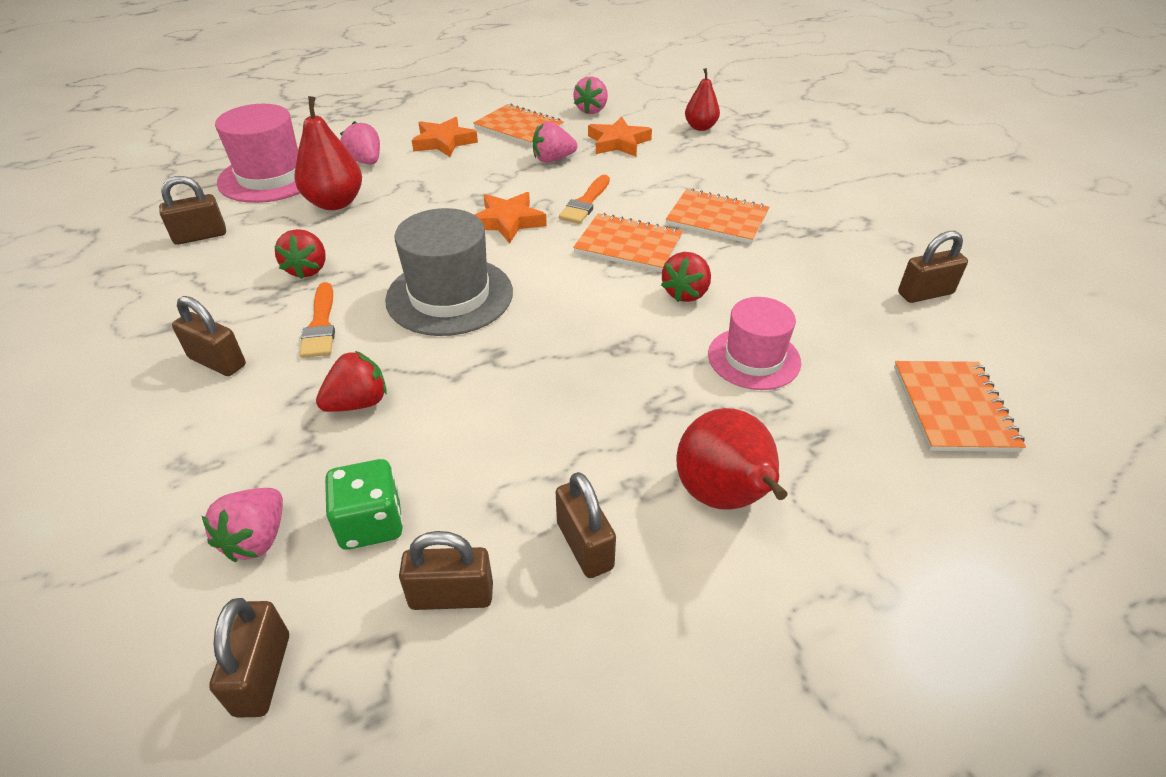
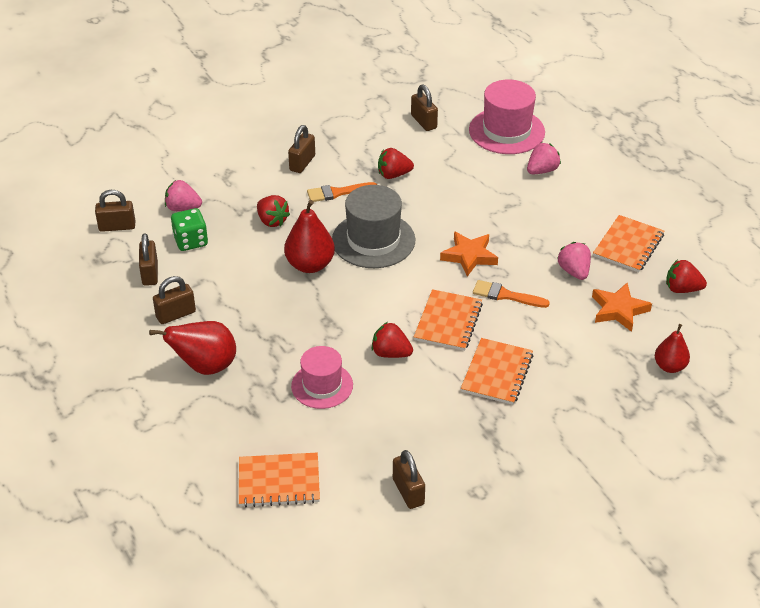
camera: 85 degrees right, 0 degrees up
(335, 203) = (477, 168): red pear -> red pear (310, 265)
(444, 142) = (587, 205): orange star -> none
(591, 110) = (682, 289): pink strawberry -> red strawberry

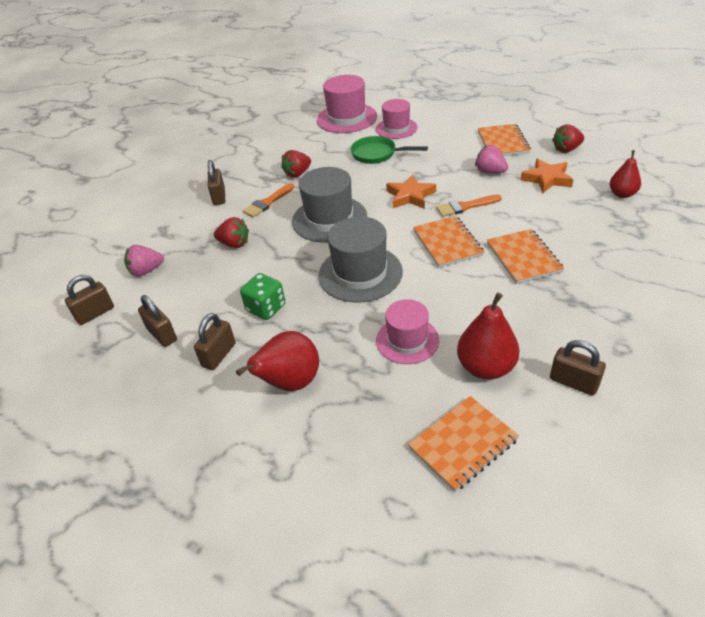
camera: 30 degrees left, 0 degrees up
(191, 241) = (177, 291): green dice -> green dice (266, 308)
(310, 265) = (298, 258): red pear -> red pear (486, 367)
(345, 308) = (360, 273): none -> grey hat
(391, 353) = (432, 286): red strawberry -> none
(424, 122) = (284, 136): brown padlock -> none
(489, 192) = (377, 154): none -> green pan
(542, 170) = (396, 128): pink strawberry -> pink hat

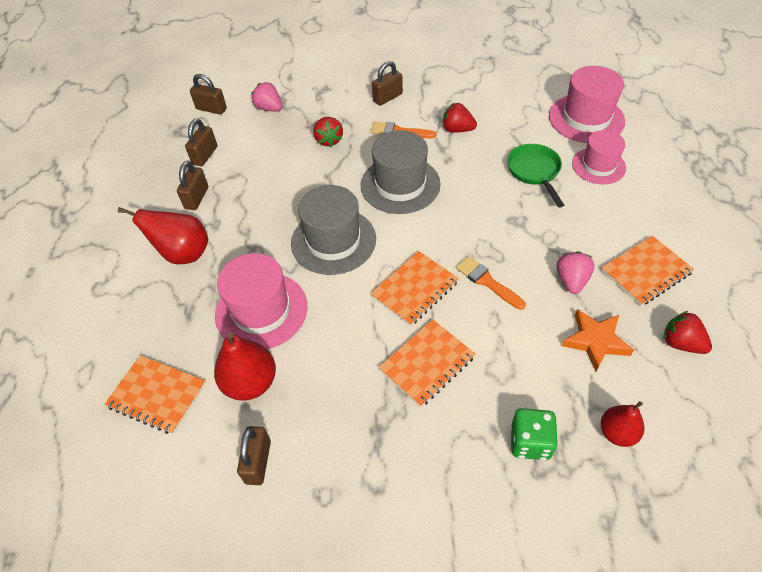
camera: 60 degrees right, 10 degrees up
(219, 355) = (197, 198): brown padlock -> brown padlock turned 75 degrees counterclockwise
(266, 308) = (259, 199): green dice -> green dice (530, 442)
(407, 340) = (261, 310): pink hat -> pink hat, size x1.51
(410, 196) = (476, 229): orange star -> none

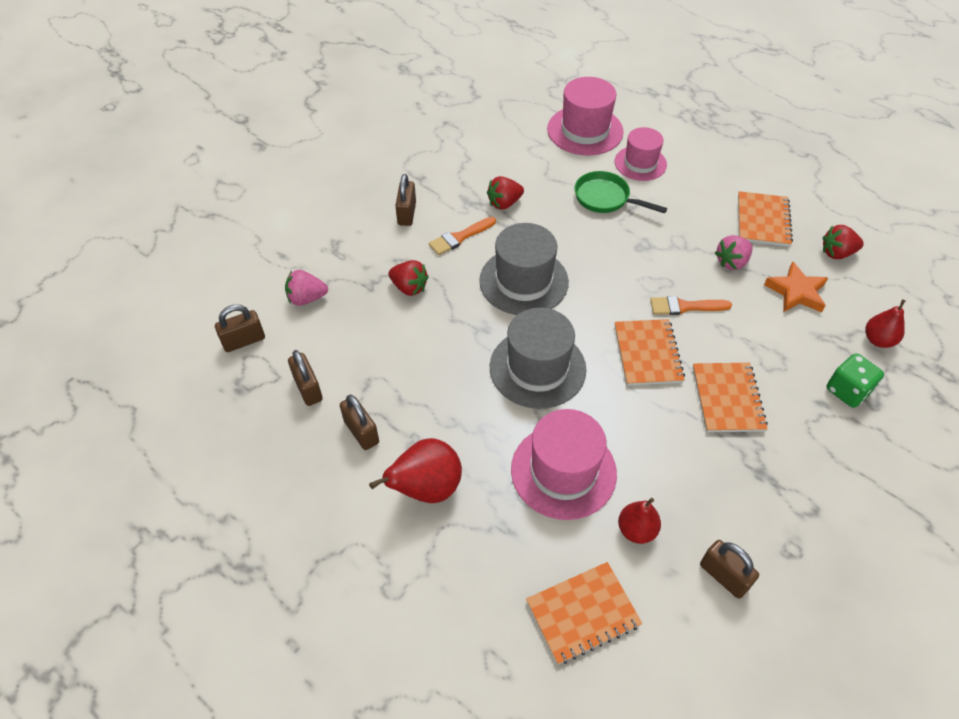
camera: 50 degrees left, 0 degrees up
(250, 382) = (636, 530): red pear -> red pear, size x0.64
(571, 280) = (731, 262): pink strawberry -> pink strawberry turned 90 degrees counterclockwise

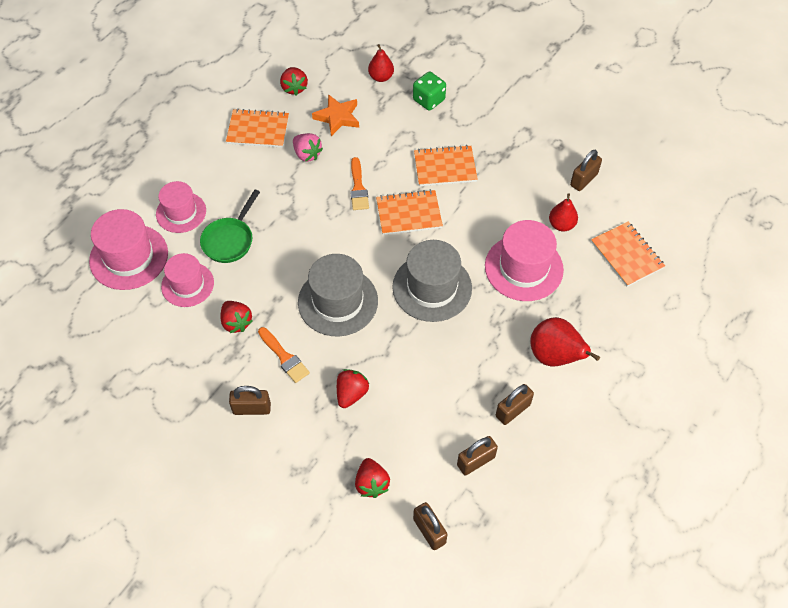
camera: 95 degrees left, 5 degrees up
(306, 298) = (371, 483): pink strawberry -> red strawberry
(551, 169) = (187, 284): none -> pink hat

